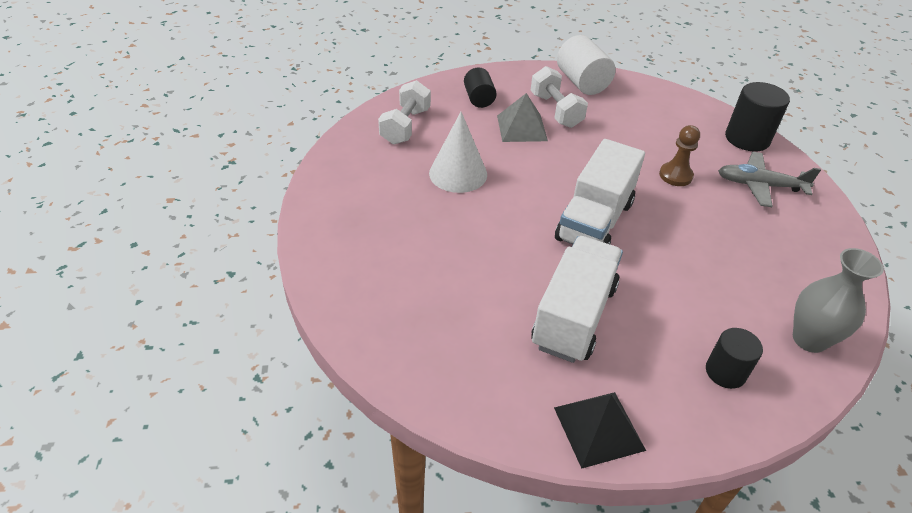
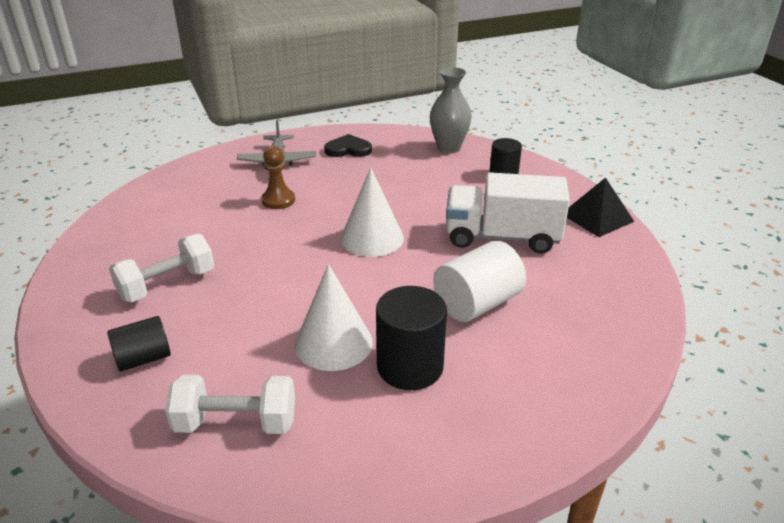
camera: 105 degrees left, 10 degrees down
(521, 128) = (214, 306): grey pyramid -> none
(582, 82) = (92, 271): white cylinder -> white cylinder (477, 304)
(594, 221) = (372, 238): white truck -> white cone
(747, 138) = (202, 167): black cylinder -> black cylinder (410, 367)
(796, 243) = (348, 149): none -> black heart

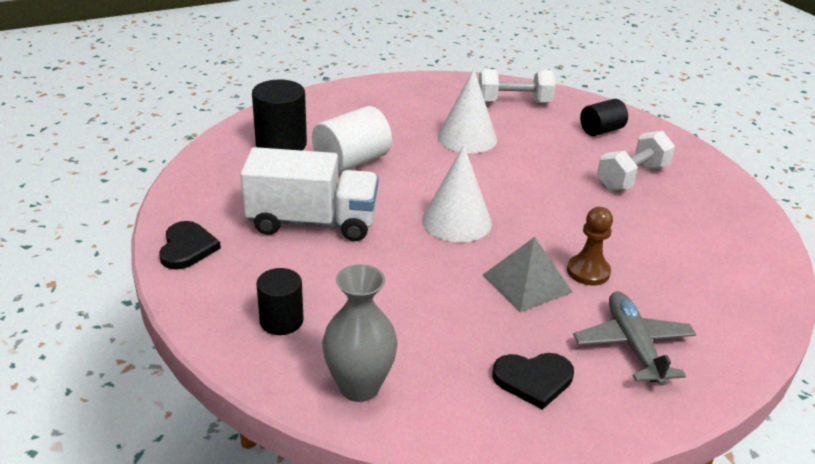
camera: 175 degrees right, 0 degrees up
(330, 193) = (527, 283): none -> grey pyramid
(410, 367) = (407, 125): black cylinder -> black cylinder (281, 144)
(597, 217) = (187, 248): black pyramid -> black heart

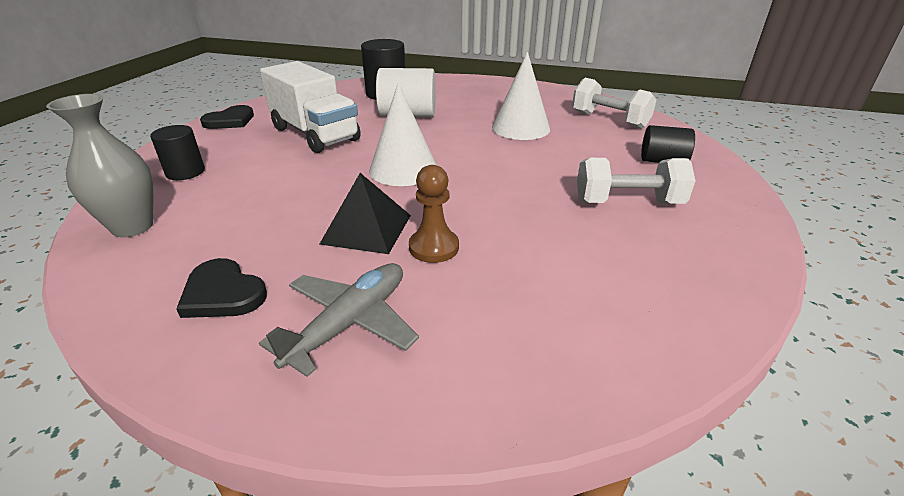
camera: 45 degrees right, 0 degrees up
(527, 283) = (367, 229): grey pyramid -> black pyramid

